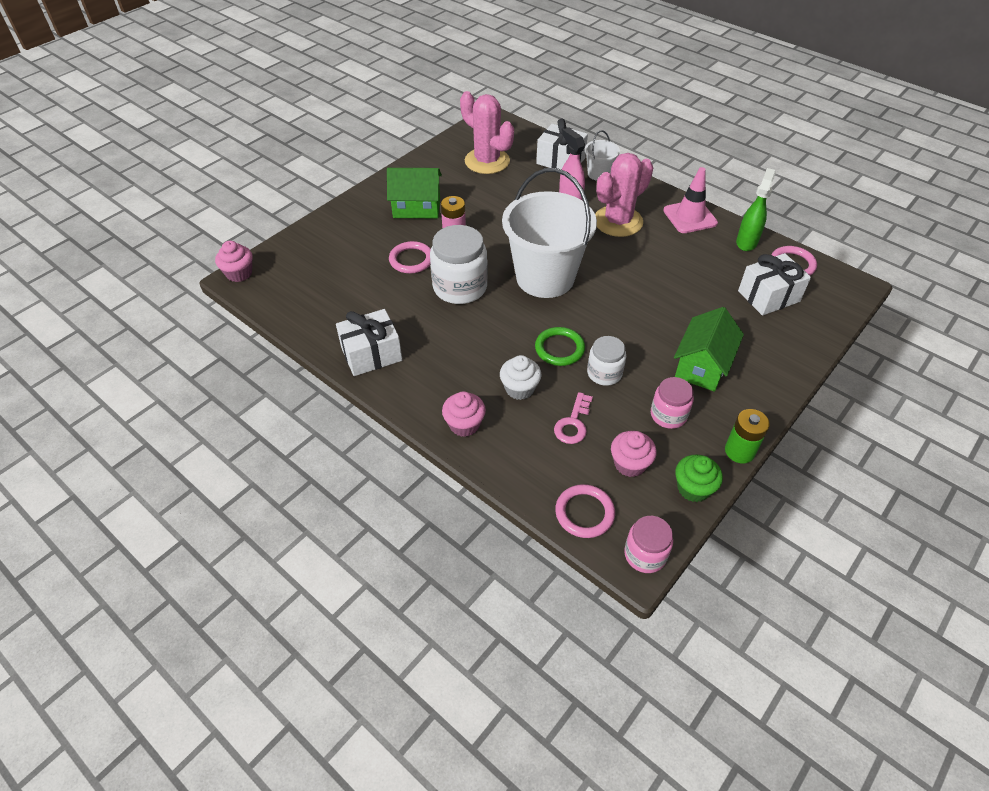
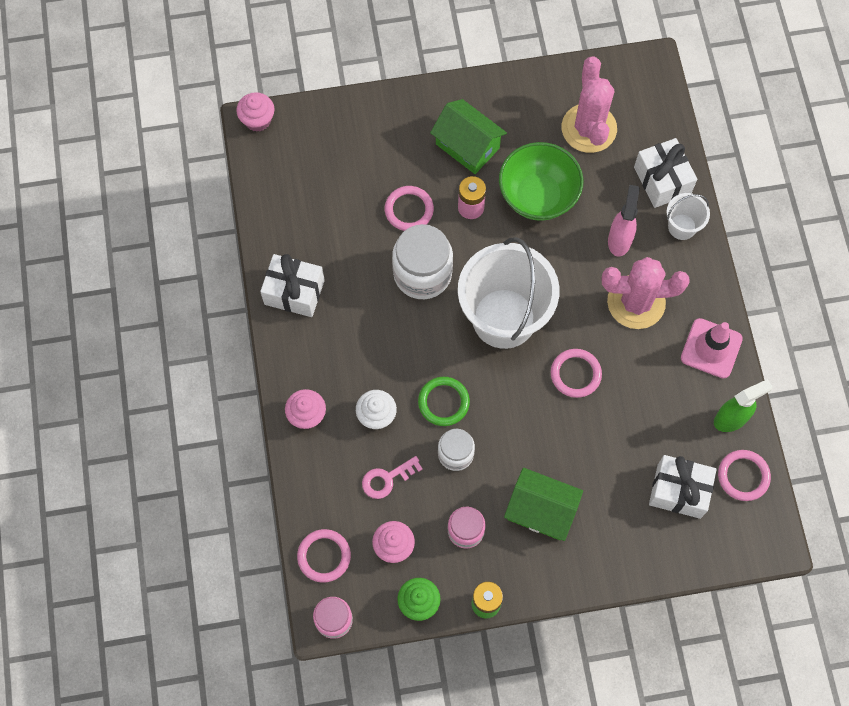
camera: 40 degrees right, 20 degrees up
(493, 206) = (538, 196): none -> green bowl
(627, 278) = (575, 374): none -> pink ring
(702, 366) = (541, 510): green house -> green house turned 45 degrees clockwise

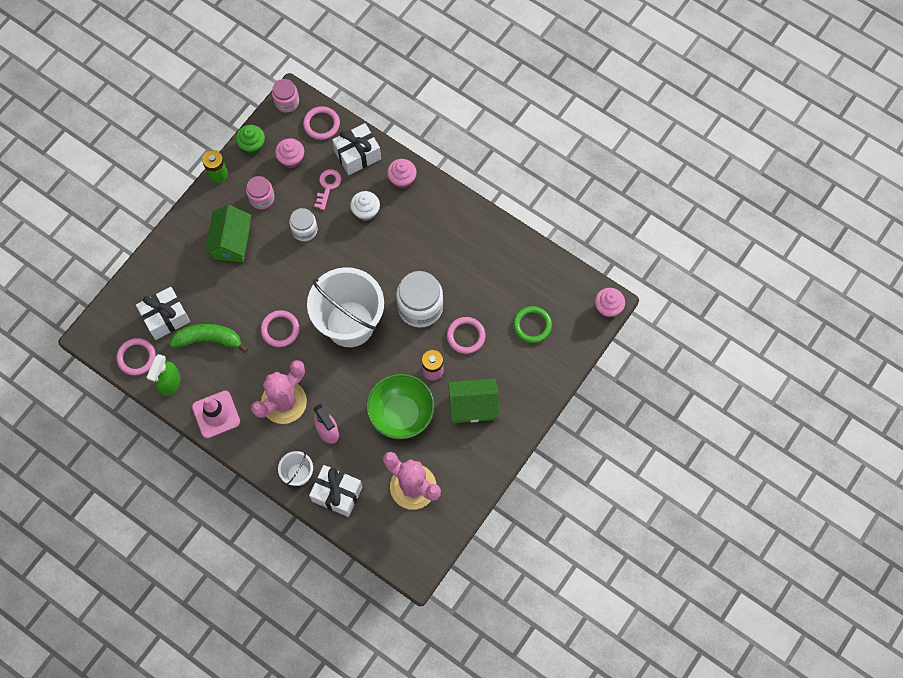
camera: 135 degrees right, 0 degrees up
(294, 292) = (478, 233): white gift -> white gift (357, 155)
(443, 402) = (337, 250): green ring -> green ring (532, 325)
(541, 510) = (231, 242): green house -> green house turned 60 degrees counterclockwise
(655, 428) = (209, 339): none -> green banana

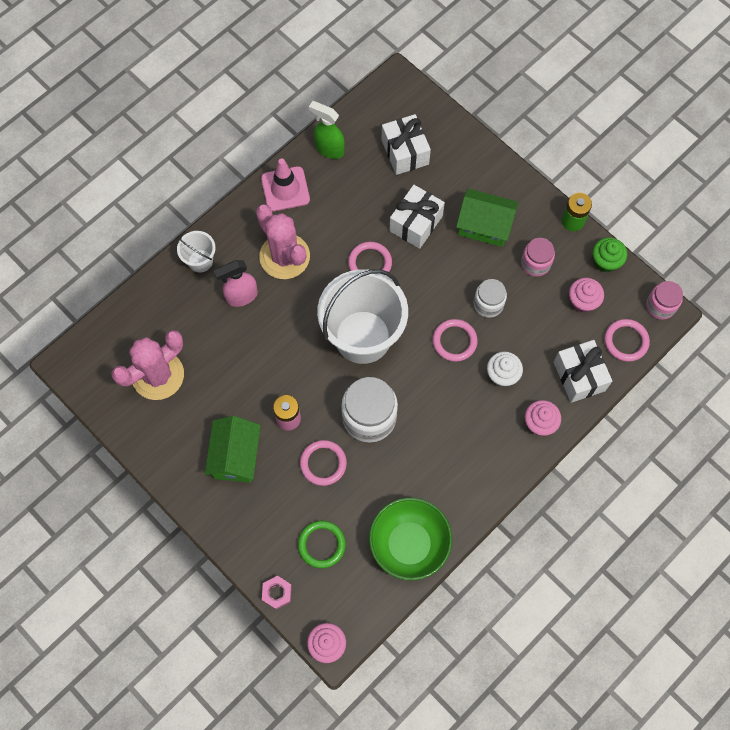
camera: 100 degrees right, 0 degrees up
(136, 357) = (365, 121): pink ring -> pink ring (454, 341)
(209, 339) = (372, 191): green banana -> none
(328, 186) = (541, 337): pink key -> none
(337, 494) = (169, 296): white gift -> white gift (416, 223)
(401, 414) = (244, 376): green bowl -> green bowl (409, 544)
(577, 352) = (277, 593): none -> pink nut

